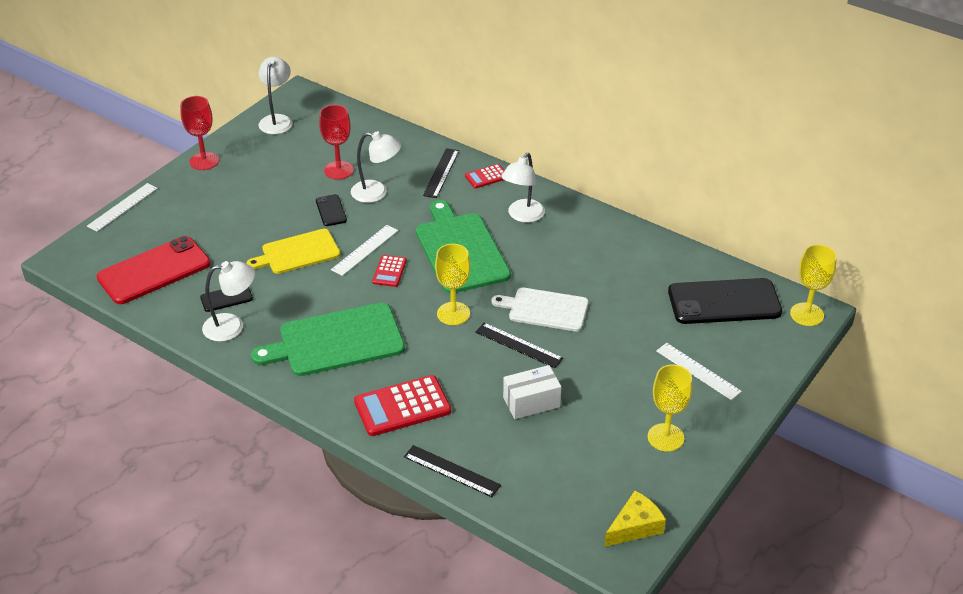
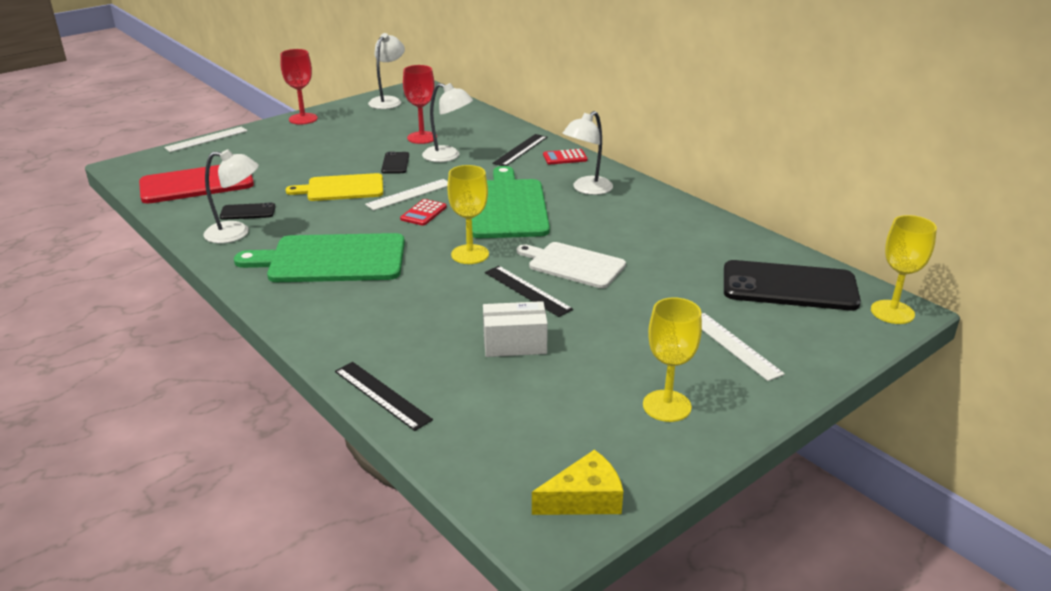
camera: 15 degrees right, 10 degrees down
(402, 406) = (364, 325): red calculator -> none

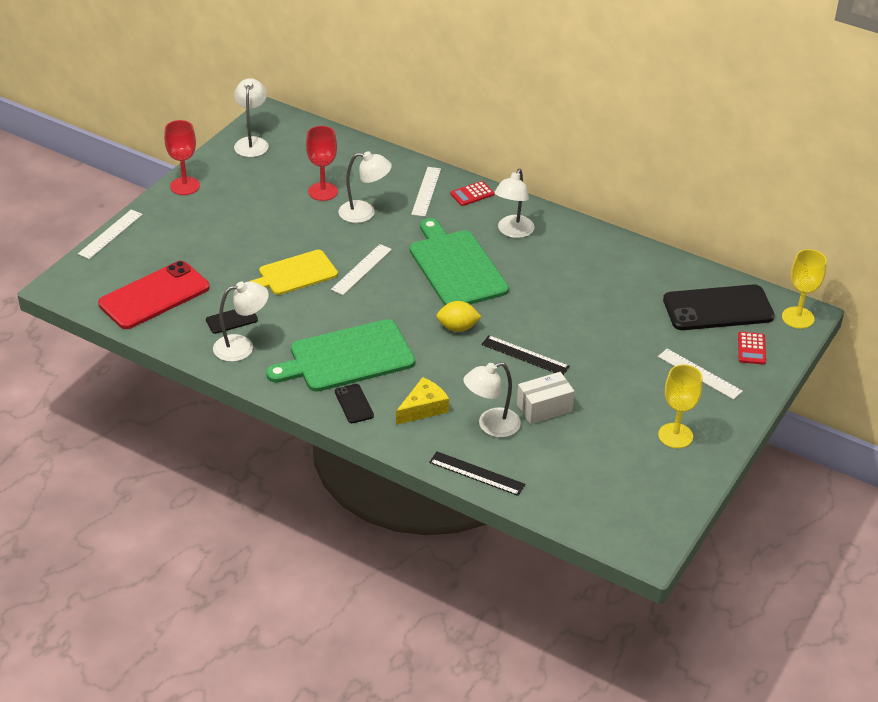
camera: 20 degrees left, 10 degrees up
(395, 163) = (321, 232): black phone -> black phone (354, 404)
(423, 213) = (389, 289): red calculator -> red calculator (751, 348)
(437, 349) = (491, 426): none -> white lamp
(470, 254) = (457, 328): yellow goblet -> yellow lemon
(520, 150) = (426, 191): black ruler -> white ruler
(573, 265) = (546, 321): white cutting board -> none
(584, 499) = (655, 516): yellow cheese -> yellow cheese (423, 408)

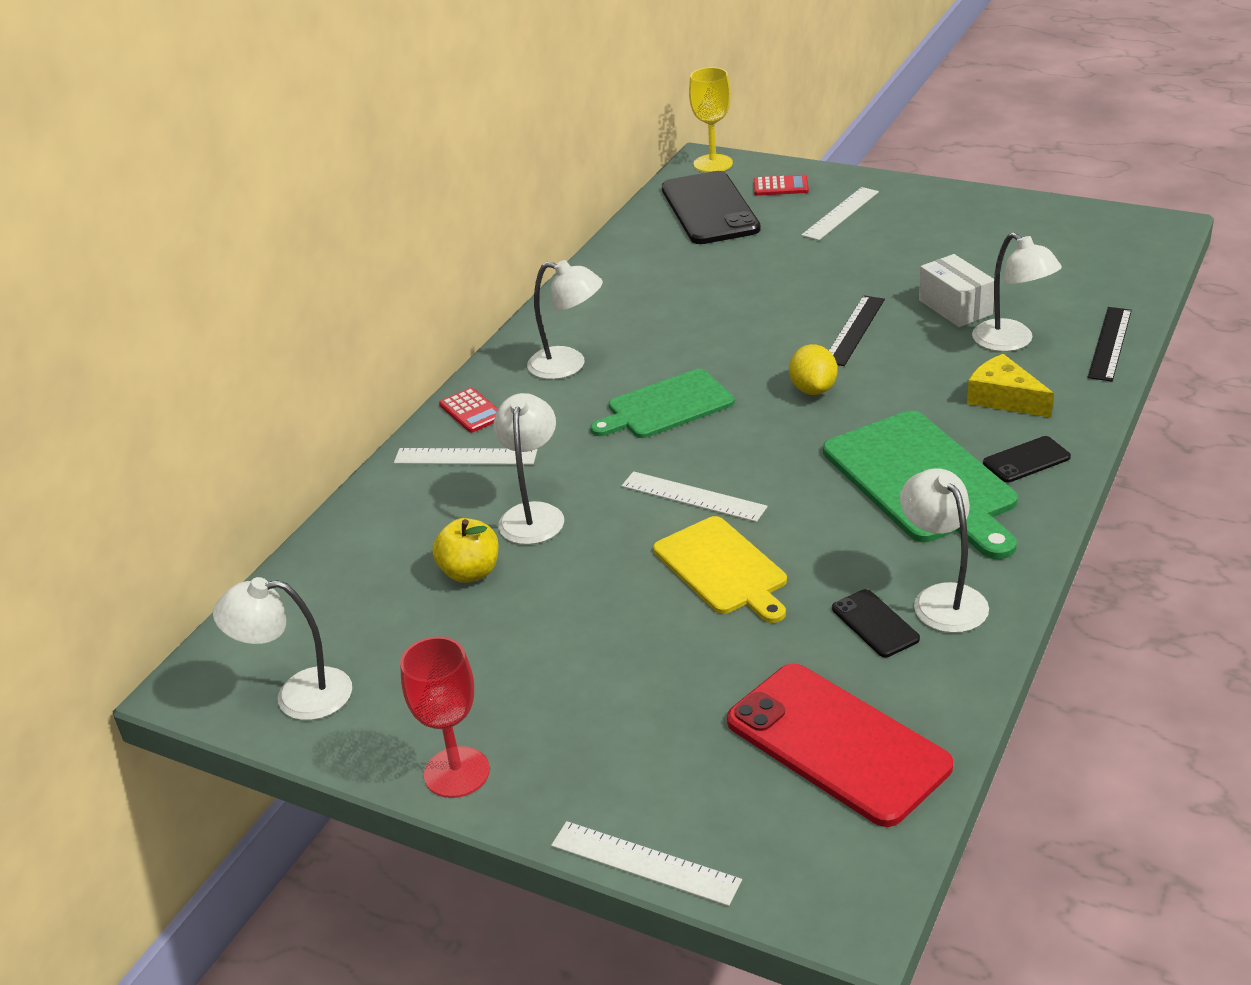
camera: 90 degrees left, 5 degrees down
(323, 191) = (470, 572): red goblet -> yellow apple
(456, 267) = (666, 406): green cutting board -> green cutting board, size x0.66
(675, 436) = (961, 221): yellow goblet -> none

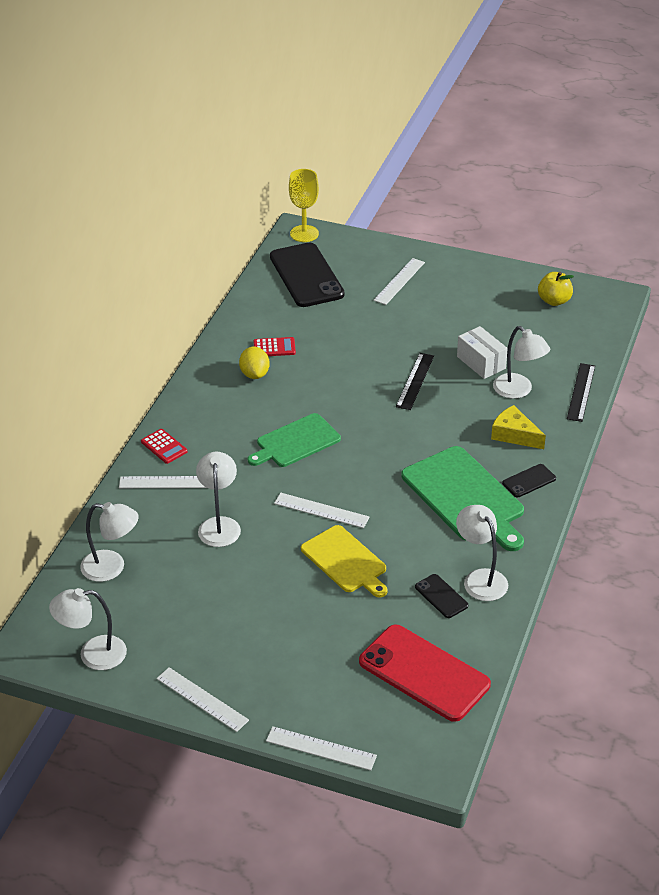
camera: 10 degrees left, 5 degrees up
(456, 772) = (202, 699): red goblet -> white ruler
(470, 572) = (185, 567): yellow apple -> yellow apple (554, 301)
(568, 365) = (224, 409): white lamp -> white lamp (112, 567)
(780, 186) = (355, 256): red calculator -> red calculator (274, 348)
(813, 389) = (391, 428): yellow lemon -> yellow lemon (254, 374)

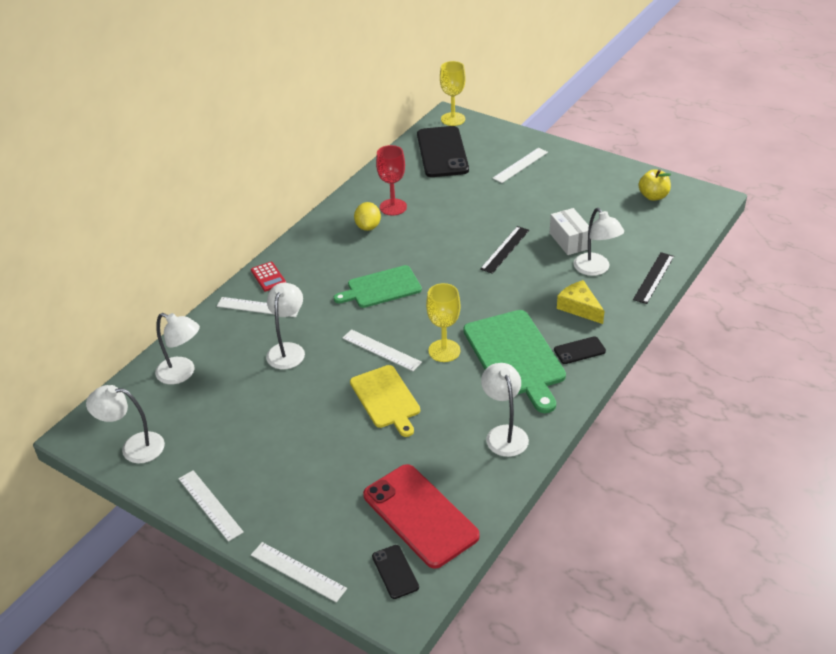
camera: 15 degrees right, 0 degrees up
(274, 348) = (393, 207): red calculator -> red goblet
(388, 501) = (444, 351): none -> yellow goblet
(441, 596) = (461, 445): black phone -> black phone (395, 572)

